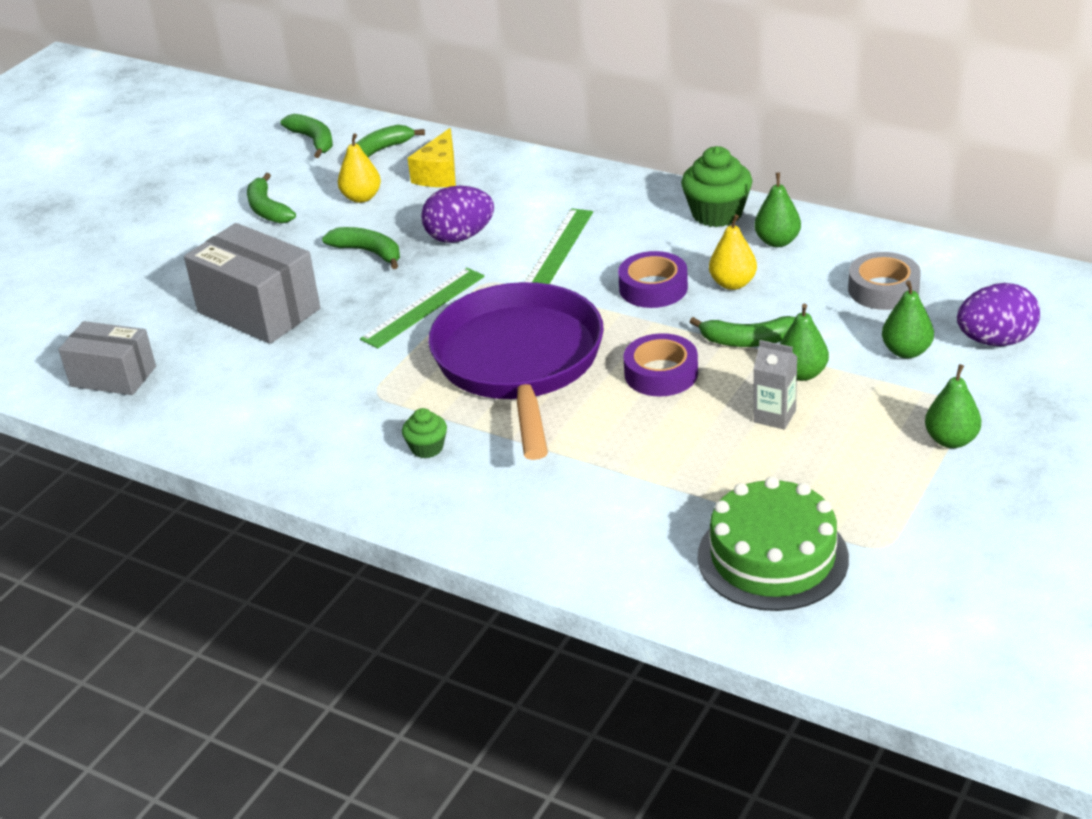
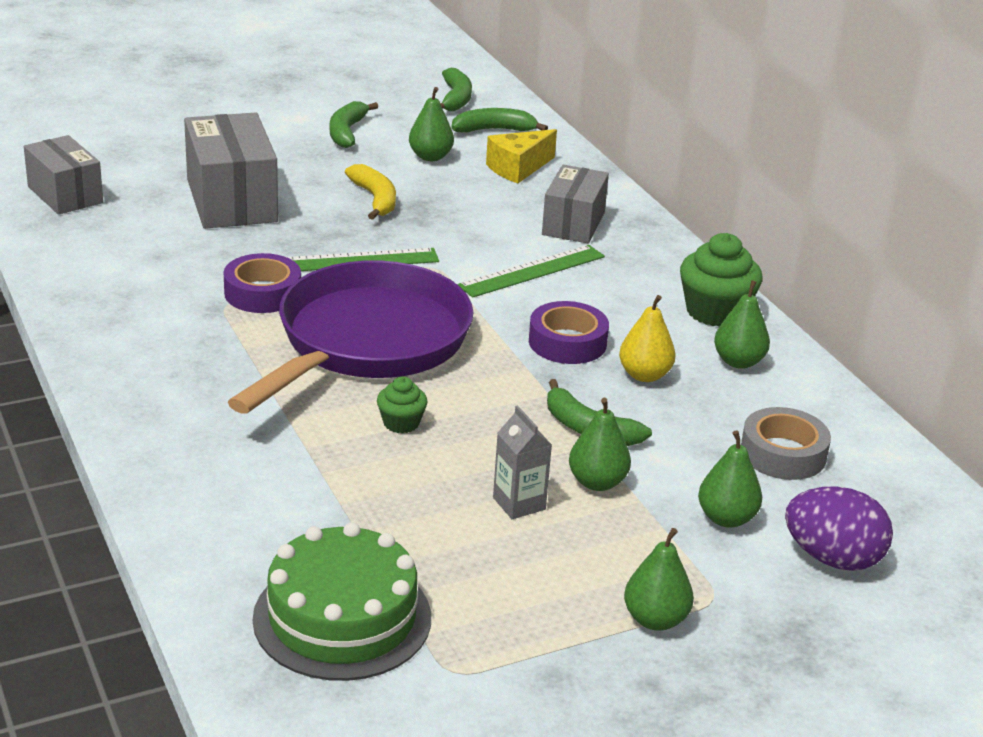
camera: 30 degrees right, 5 degrees down
(361, 197) = (430, 157): yellow pear -> green pear
(368, 252) = (375, 199): green banana -> yellow banana
(427, 448) = (201, 366): green cupcake -> green cupcake (401, 423)
(460, 237) = (464, 223): purple egg -> none
(537, 198) = (573, 224): none -> grey box
(661, 373) = (471, 413): purple tape -> purple tape (262, 293)

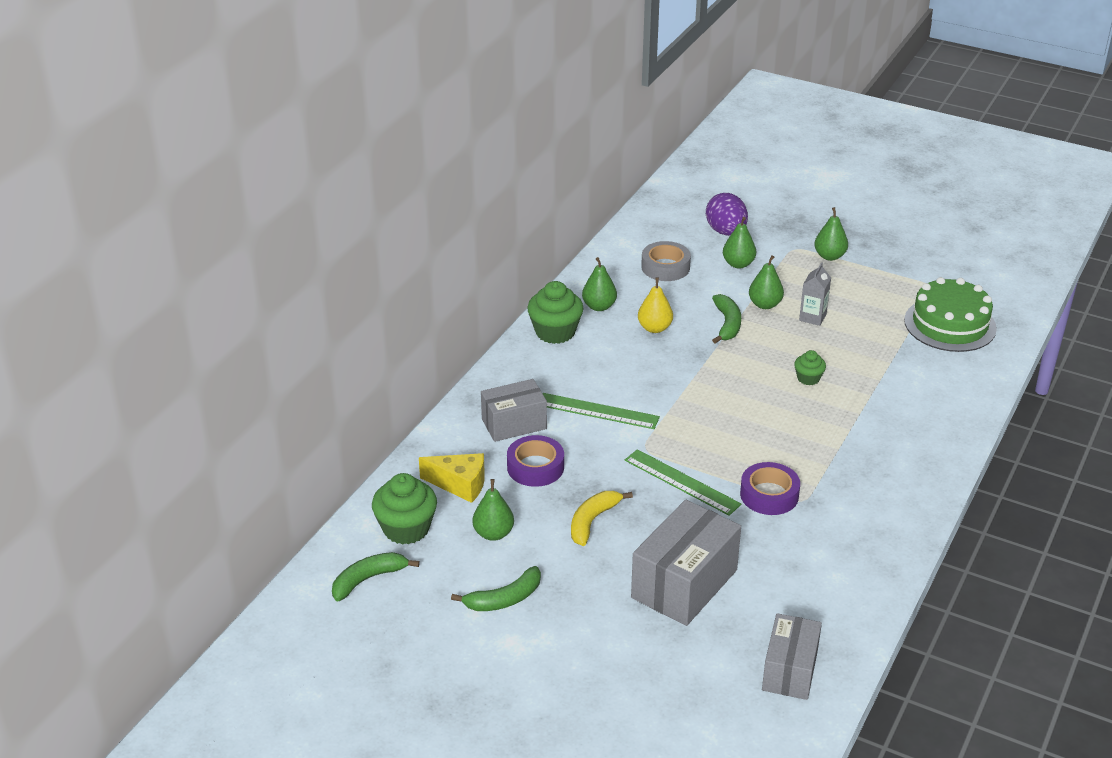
camera: 125 degrees left, 5 degrees up
(367, 342) = (758, 428): purple pan -> none
(494, 130) = (406, 528): green banana -> green cupcake
(567, 342) = (658, 364): purple tape -> purple tape (535, 467)

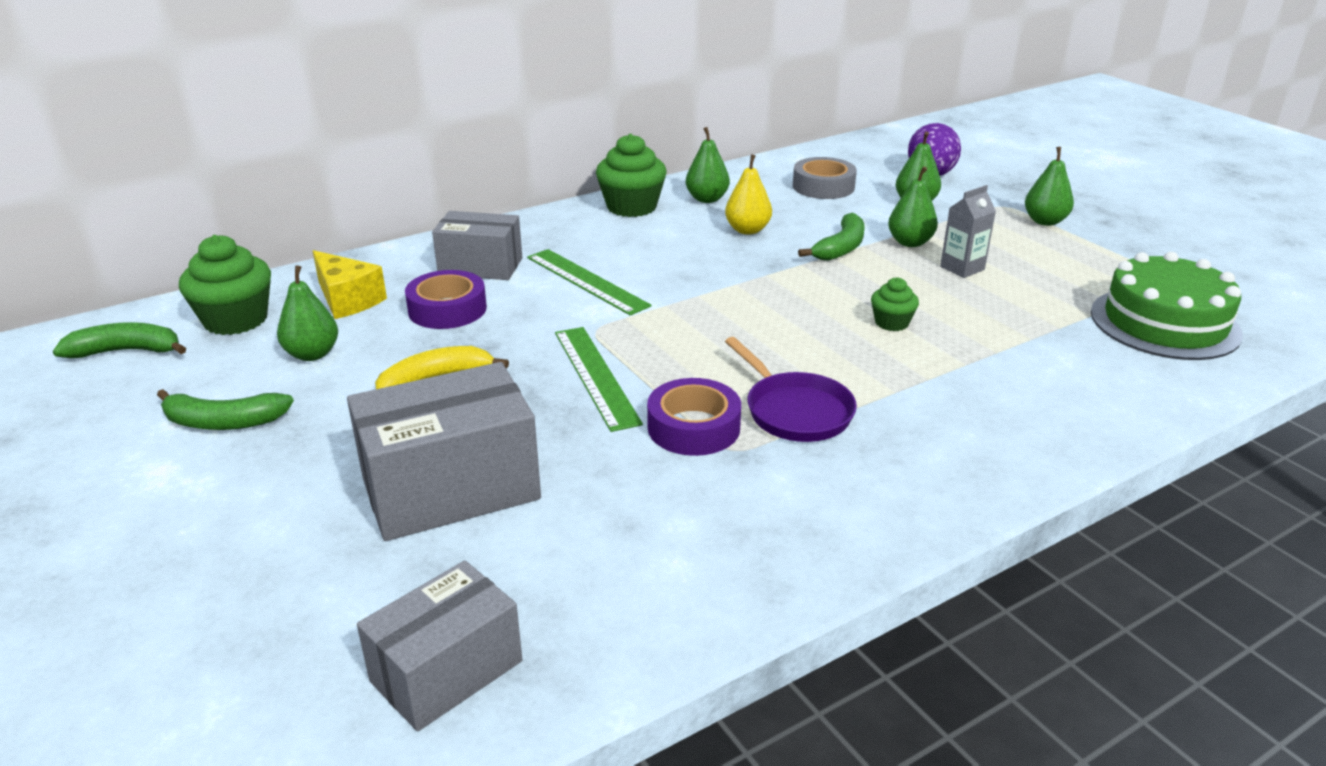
camera: 30 degrees right, 5 degrees down
(810, 463) = (794, 411): none -> purple pan

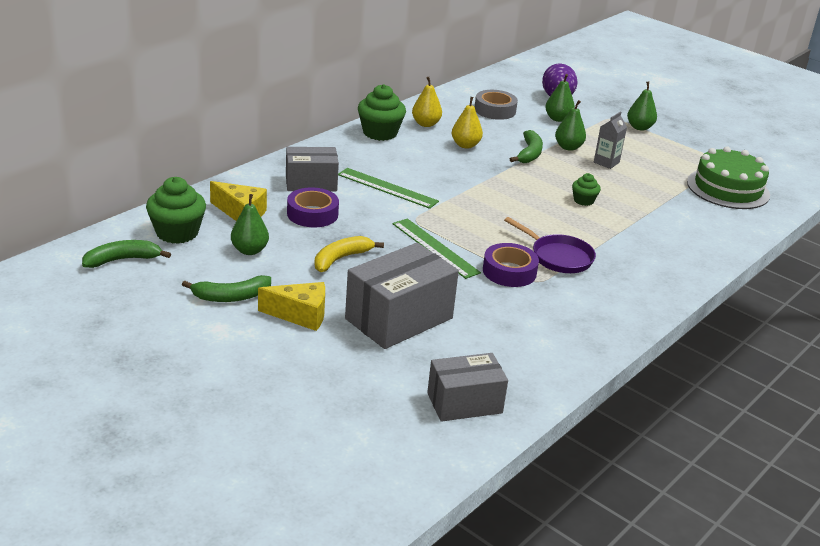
camera: 20 degrees left, 0 degrees up
(299, 464) = (300, 315): none -> yellow cheese
(446, 671) = (464, 403): grey box -> grey box turned 45 degrees clockwise
(707, 199) = (426, 124): green pear -> yellow pear

